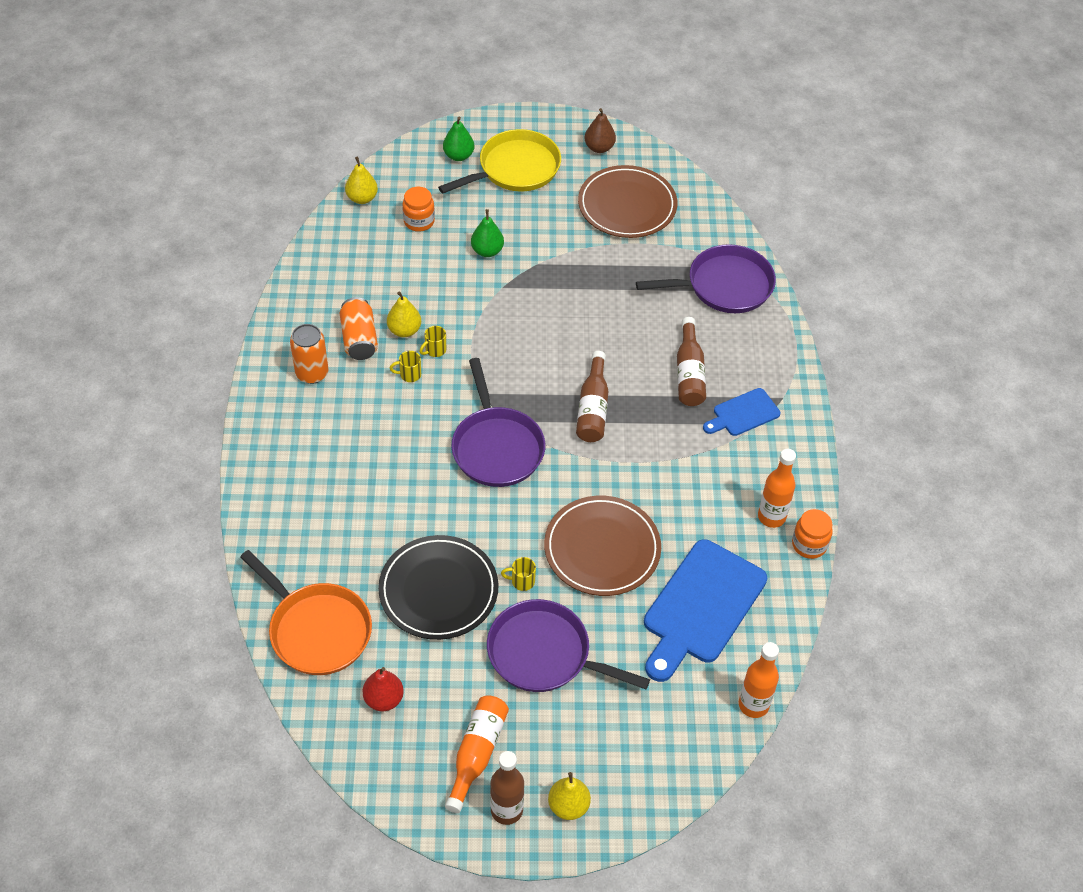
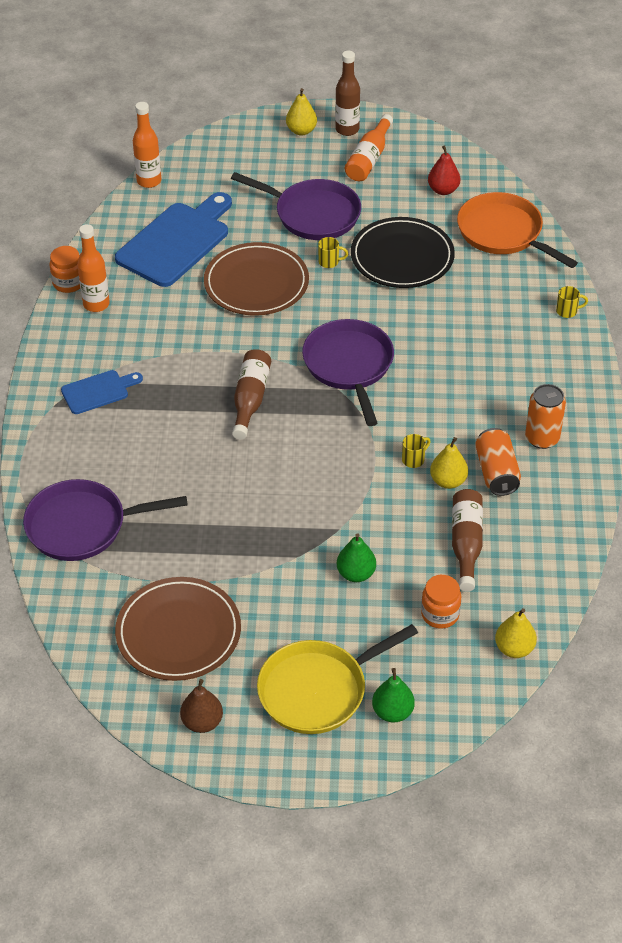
camera: 175 degrees left, 5 degrees down
(409, 374) = (439, 435): yellow mug -> yellow mug (567, 311)
(689, 373) = (144, 431): brown bottle -> brown bottle (466, 544)

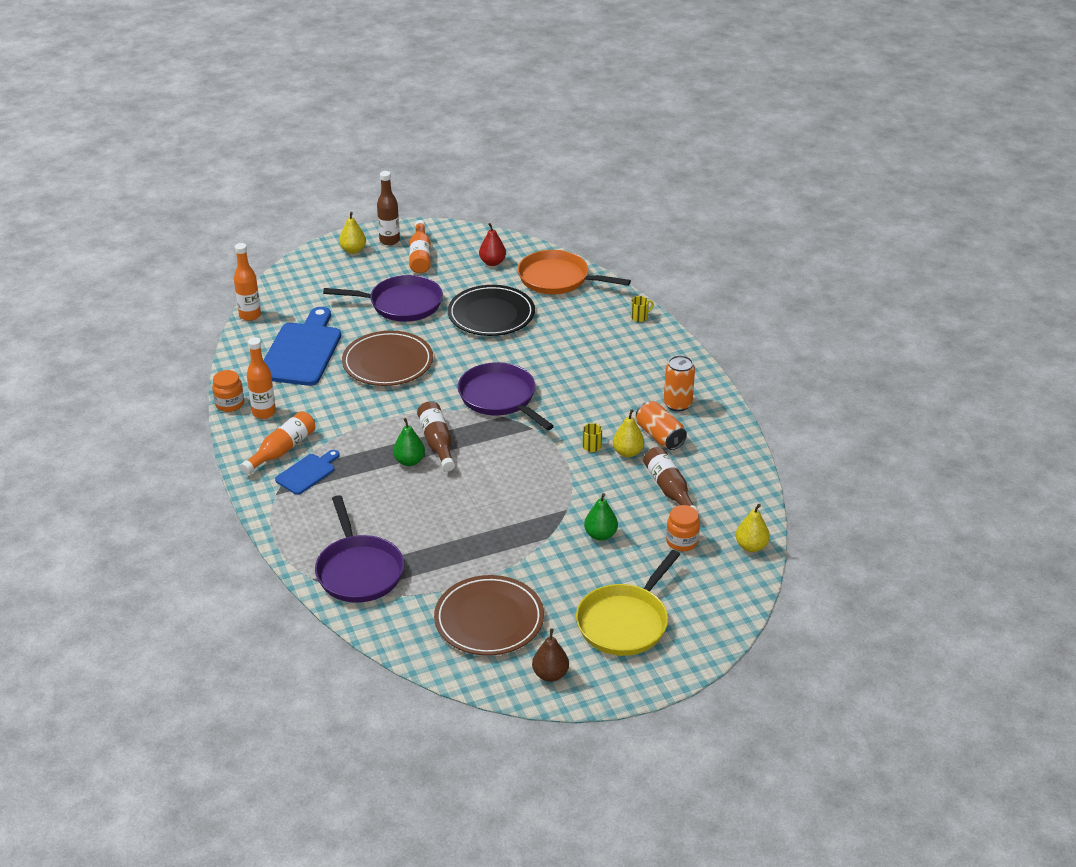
camera: 25 degrees left, 10 degrees down
(82, 526) = (359, 571): purple pan -> purple pan turned 75 degrees counterclockwise
(88, 355) = (282, 450): none -> orange bottle
(329, 262) = (436, 333): yellow mug -> none
(392, 712) = (691, 617): green pear -> green pear (409, 461)

